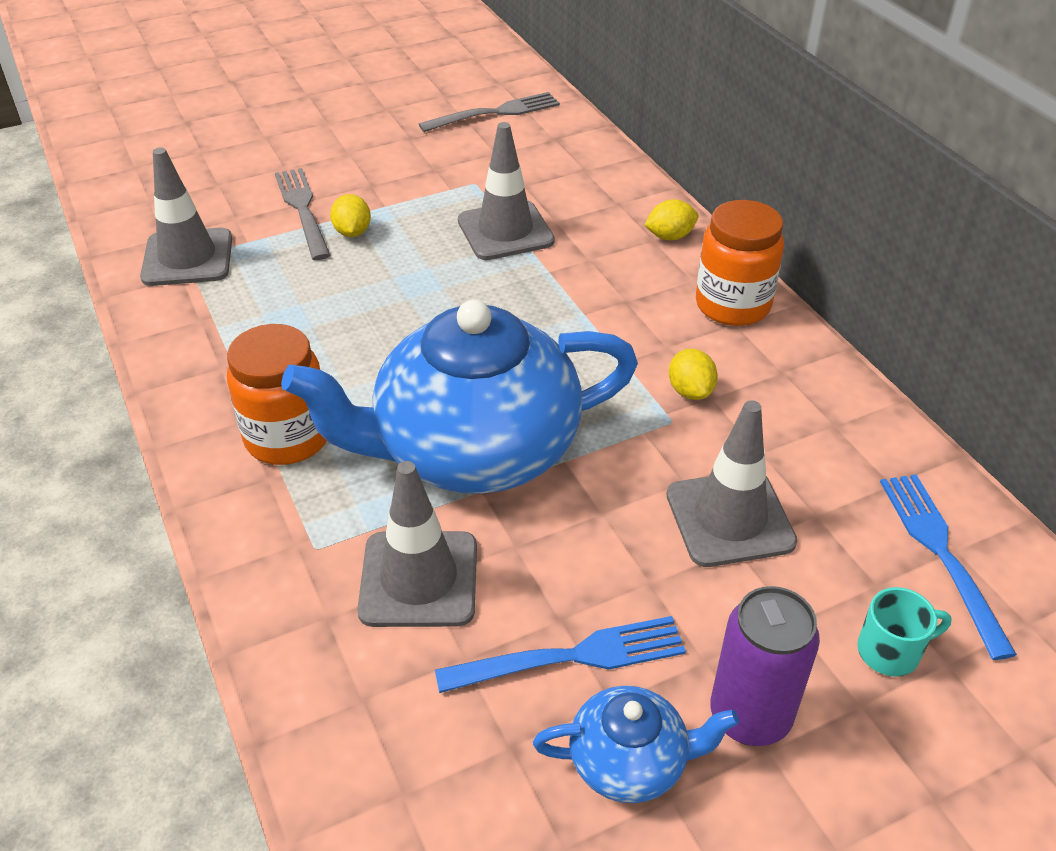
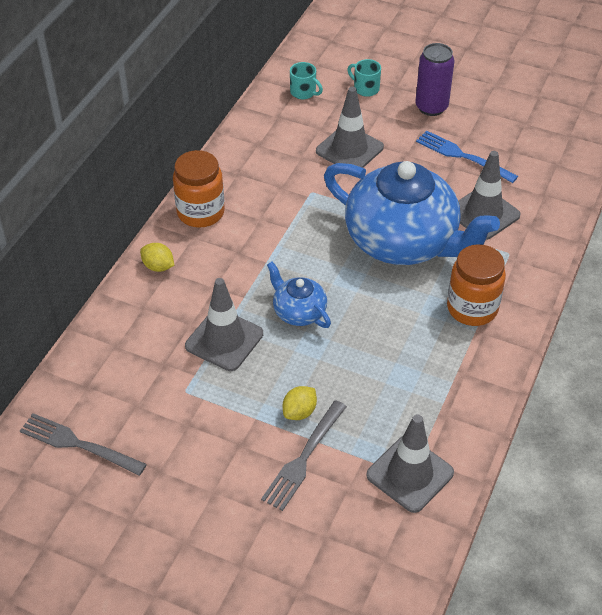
camera: 130 degrees left, 5 degrees up
(630, 761) = (481, 124): blue teapot -> blue teapot (298, 312)
(690, 391) = (285, 195): yellow lemon -> none
(941, 554) = (304, 92): blue fork -> turquoise mug

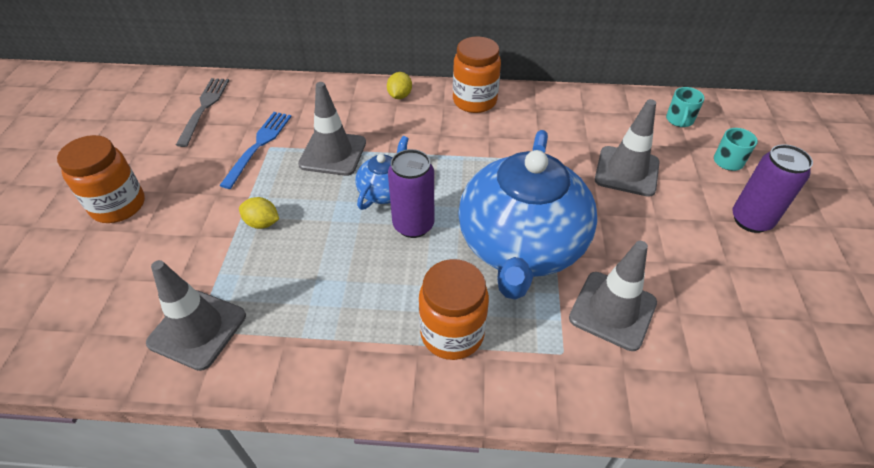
camera: 70 degrees right, 0 degrees up
(216, 535) = (118, 205): none -> orange jar
(304, 458) = (208, 240): grey fork -> none
(351, 302) = (413, 225): none -> purple can
(462, 156) = (694, 268): blue fork -> blue fork (258, 146)

